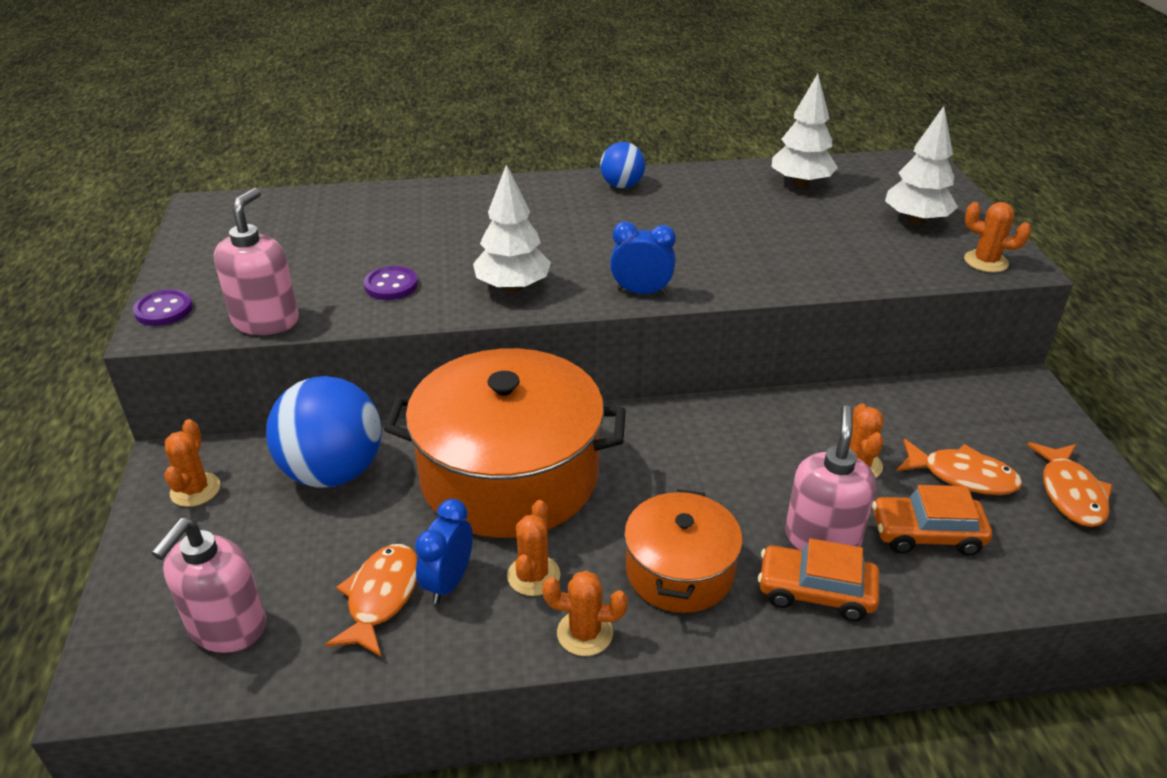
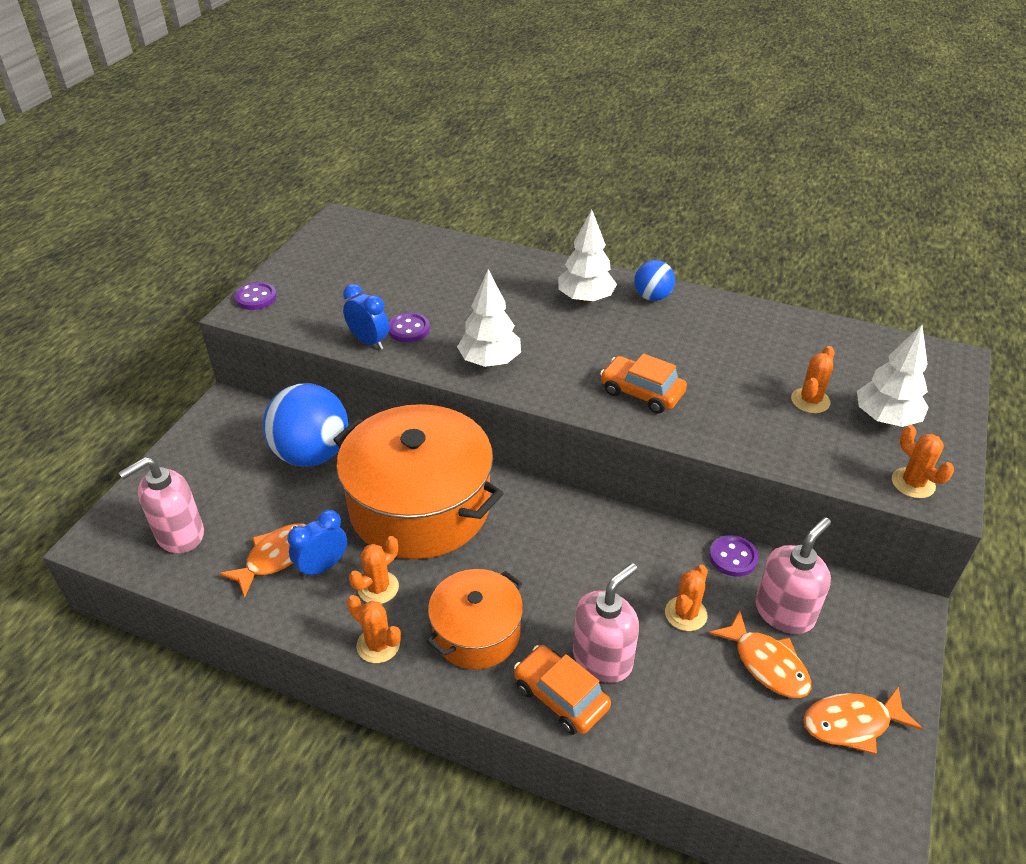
camera: 30 degrees right, 5 degrees up
(195, 490) = (225, 432): orange cactus -> orange cactus (810, 401)
(266, 321) = (309, 329): pink soap dispenser -> pink soap dispenser (784, 612)
(641, 292) = (581, 401): blue clock -> blue clock (369, 341)
(800, 183) = (812, 345): white tree -> white tree (585, 299)
(853, 399) = (733, 557): none -> purple button
(926, 534) = (689, 696): orange car -> orange car (641, 392)
(1070, 493) = (852, 723): orange fish -> orange fish turned 45 degrees clockwise

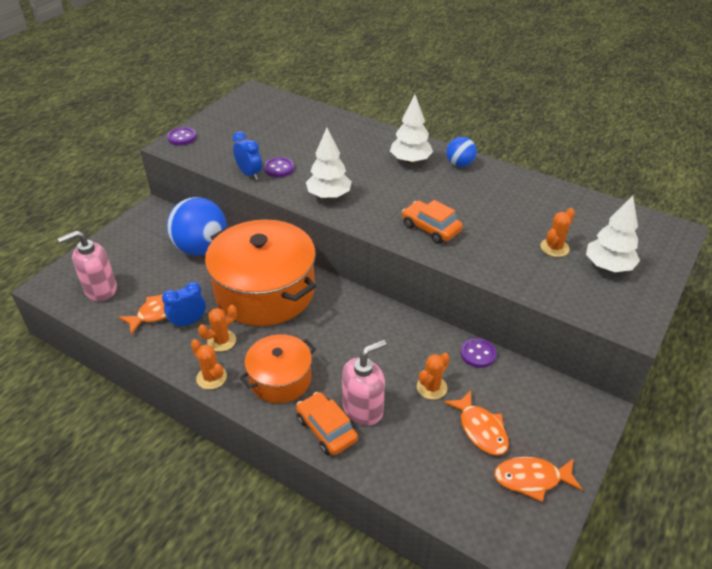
camera: 10 degrees right, 0 degrees up
(784, 612) = (504, 396): pink soap dispenser -> none
(913, 483) = (614, 314): orange cactus -> none

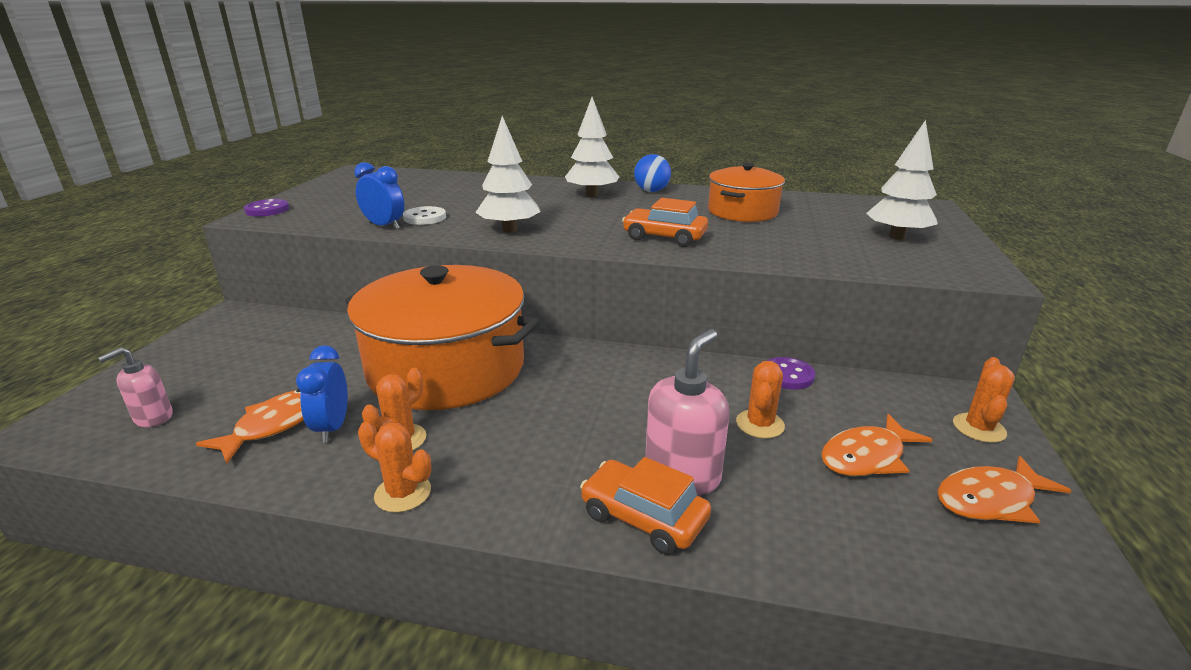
camera: 20 degrees left, 15 degrees down
(100, 289) = (153, 417): pink soap dispenser -> pink soap dispenser, size x0.61
(188, 322) = (332, 427): blue clock -> blue clock turned 45 degrees counterclockwise
(201, 248) = (325, 340): blue ball -> none
(279, 168) = (425, 217): purple button -> white button
(280, 379) = (526, 467): orange pot -> orange pot (742, 211)
(481, 429) = (867, 456): orange fish -> orange fish turned 105 degrees clockwise
(554, 248) = (823, 232): orange cactus -> orange cactus (979, 428)

